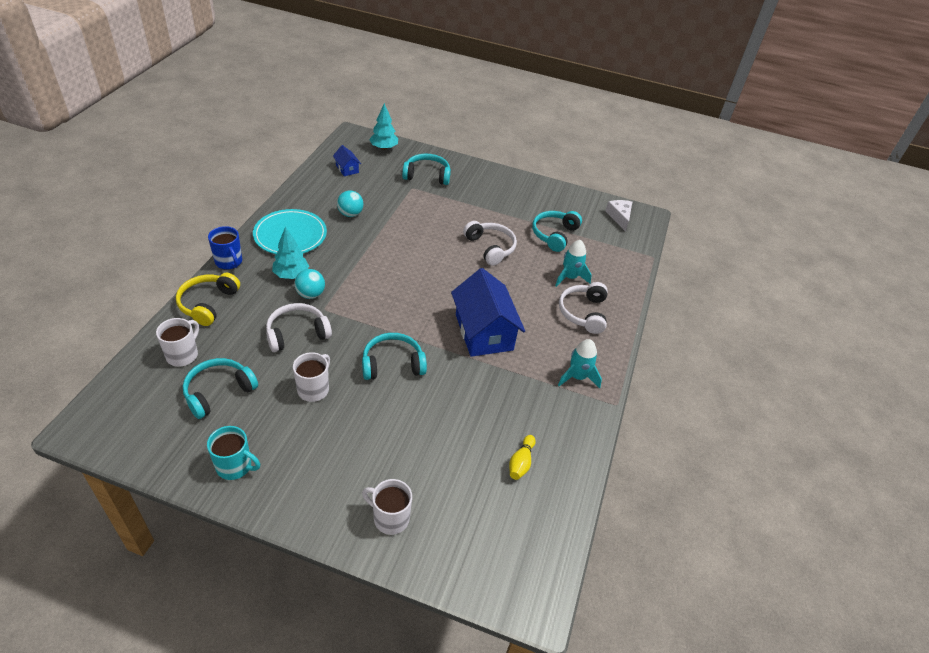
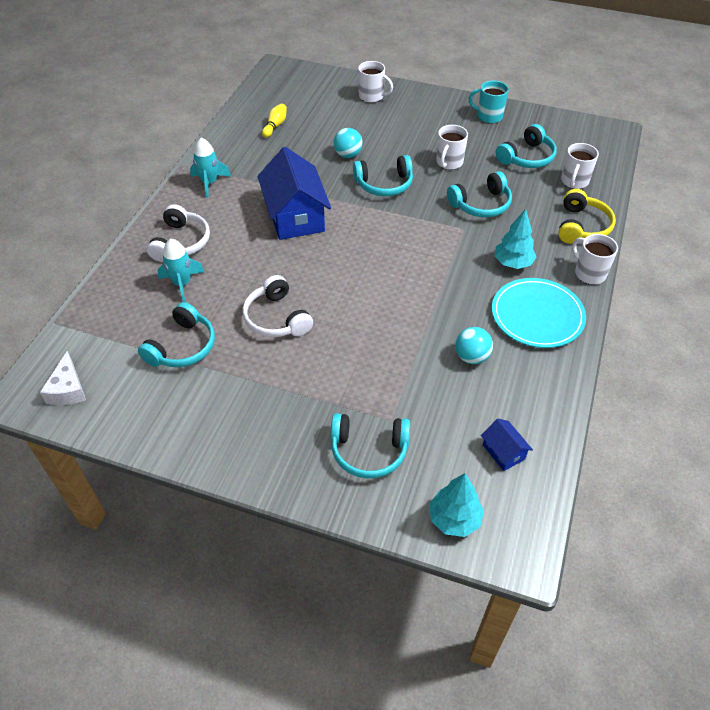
camera: 175 degrees left, 5 degrees up
(229, 262) = (589, 273): blue mug -> white mug
(297, 333) = (481, 204): white headphones -> turquoise headphones
(310, 294) = (483, 242): turquoise ball -> turquoise ball (348, 155)

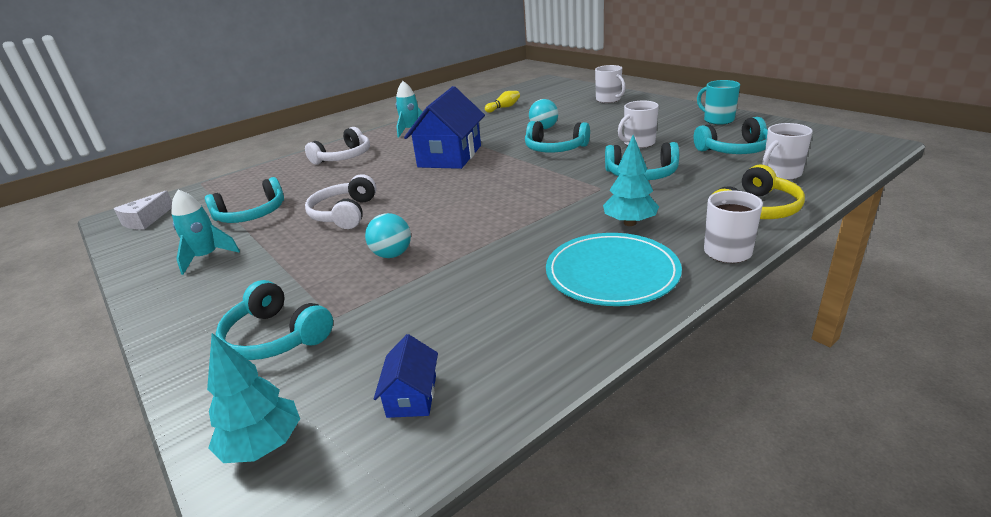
camera: 35 degrees right, 20 degrees down
(182, 284) = (309, 179): turquoise rocket -> turquoise rocket (207, 257)
(471, 357) = (487, 289): turquoise ball -> turquoise ball (392, 254)

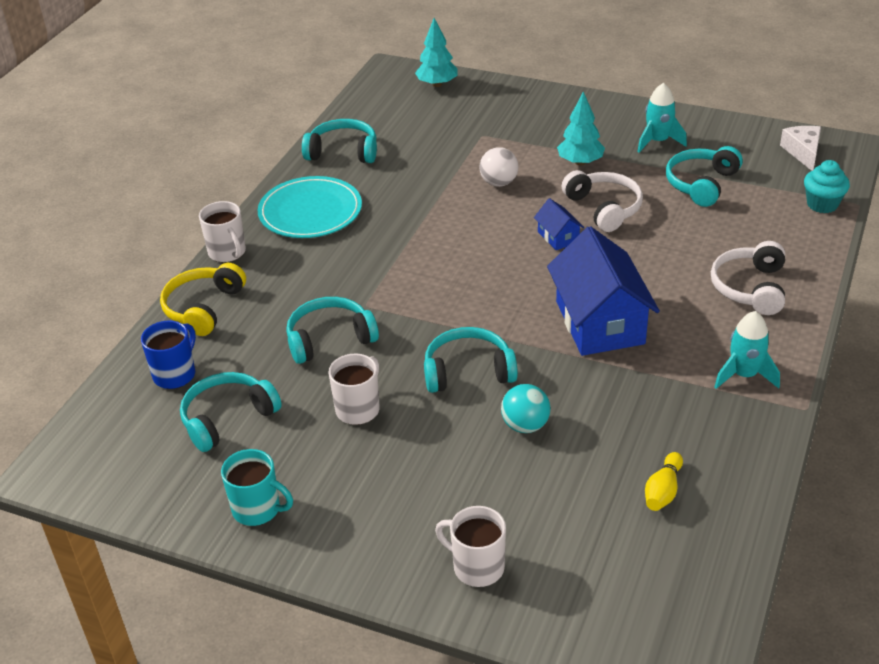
camera: 150 degrees right, 10 degrees up
(218, 186) = (822, 204): none -> turquoise cupcake
(276, 336) = (503, 117): turquoise headphones -> turquoise headphones (343, 152)
(392, 254) = (499, 183): turquoise ball -> white ball
(412, 396) = (385, 117): blue house -> blue house (558, 237)
(630, 223) = (315, 263): turquoise tree -> turquoise tree (580, 162)
(780, 174) = (175, 374): white mug -> blue mug

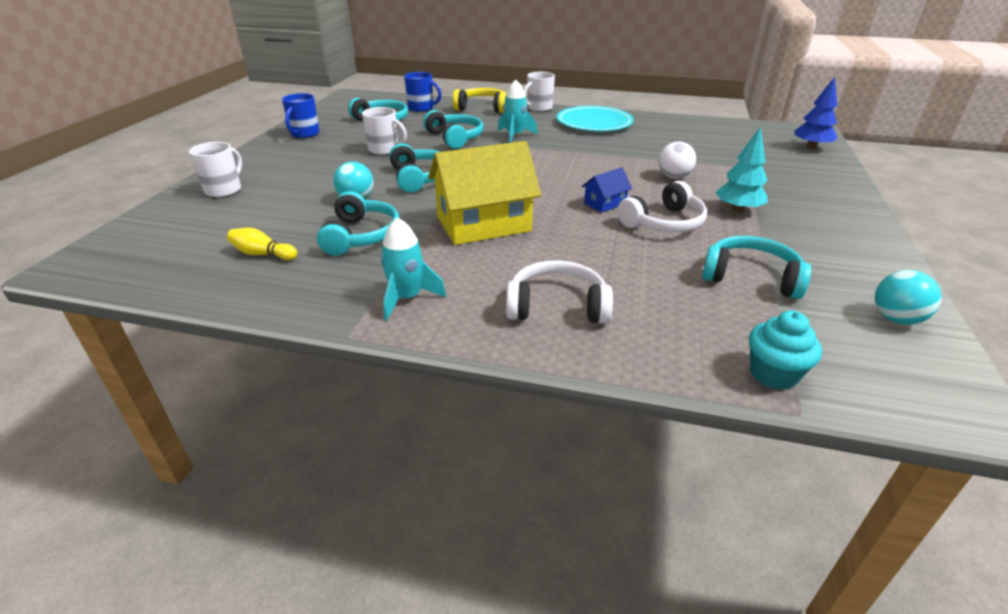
camera: 80 degrees right, 5 degrees down
(257, 509) = (304, 134): turquoise mug -> blue mug
(343, 152) = (676, 125): turquoise headphones -> turquoise headphones (360, 236)
(437, 84) = (811, 147): turquoise tree -> blue tree
(600, 322) = (483, 224): blue house -> yellow house
(658, 141) = (819, 250): turquoise rocket -> turquoise rocket (515, 136)
(753, 139) = (896, 319): none -> turquoise ball
(803, 152) = (904, 363): white cheese -> none

